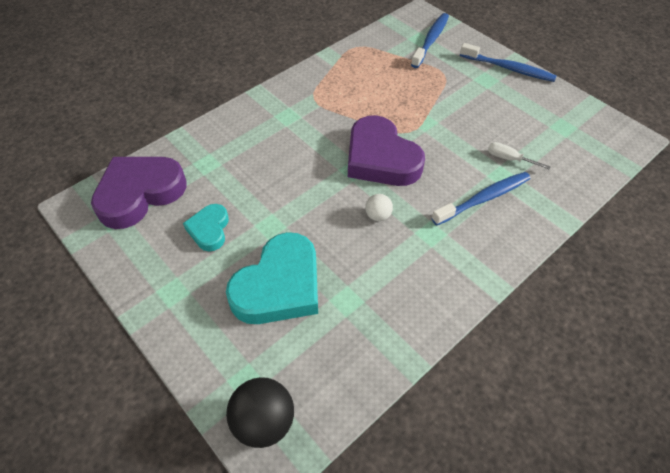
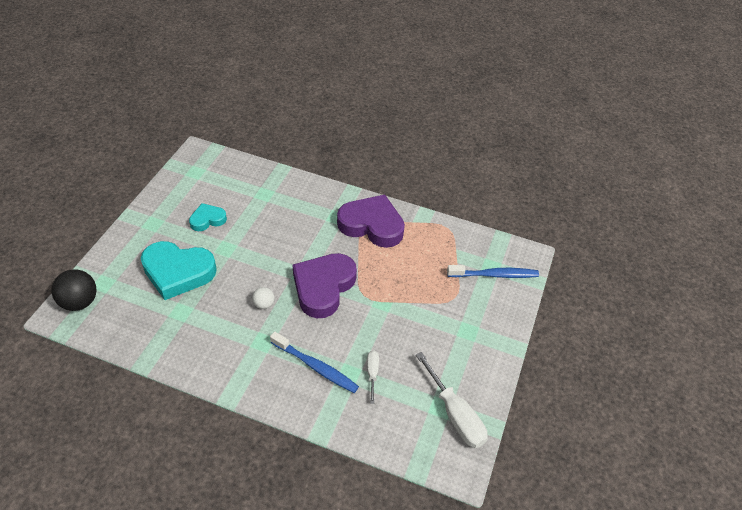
camera: 60 degrees right, 5 degrees down
(139, 193) = (221, 174): purple heart -> purple heart (372, 225)
(508, 68) = (496, 344): blue toothbrush -> none
(574, 120) = (455, 414): none -> white screwdriver

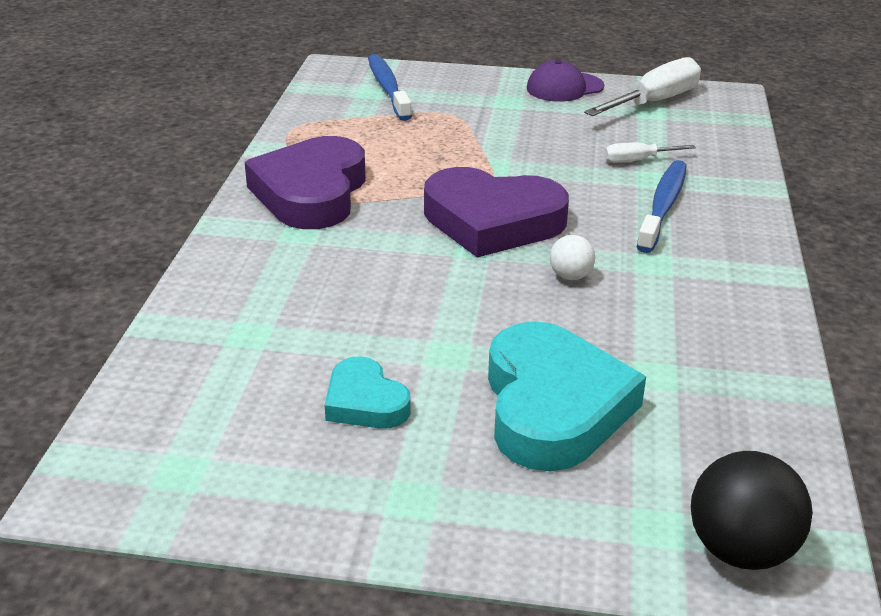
camera: 100 degrees left, 15 degrees down
(486, 368) = (564, 87): none -> purple cap

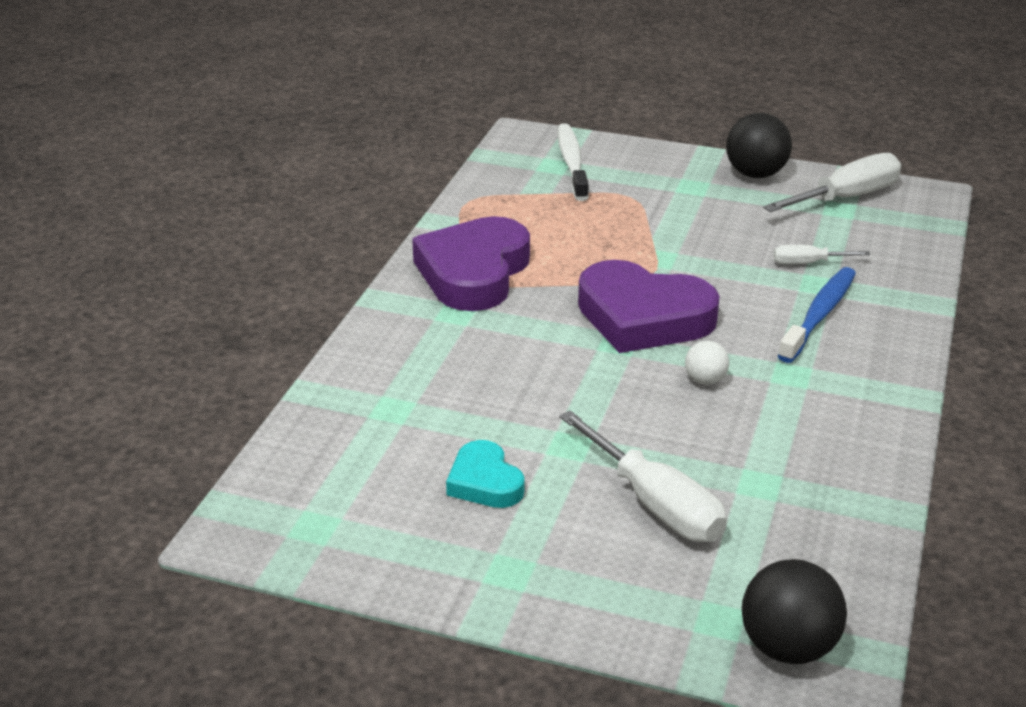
camera: 10 degrees right, 0 degrees up
(388, 88) = (571, 163): blue toothbrush -> white toothbrush
(553, 406) = (655, 504): turquoise heart -> white screwdriver
(564, 87) = (755, 174): purple cap -> black ball

